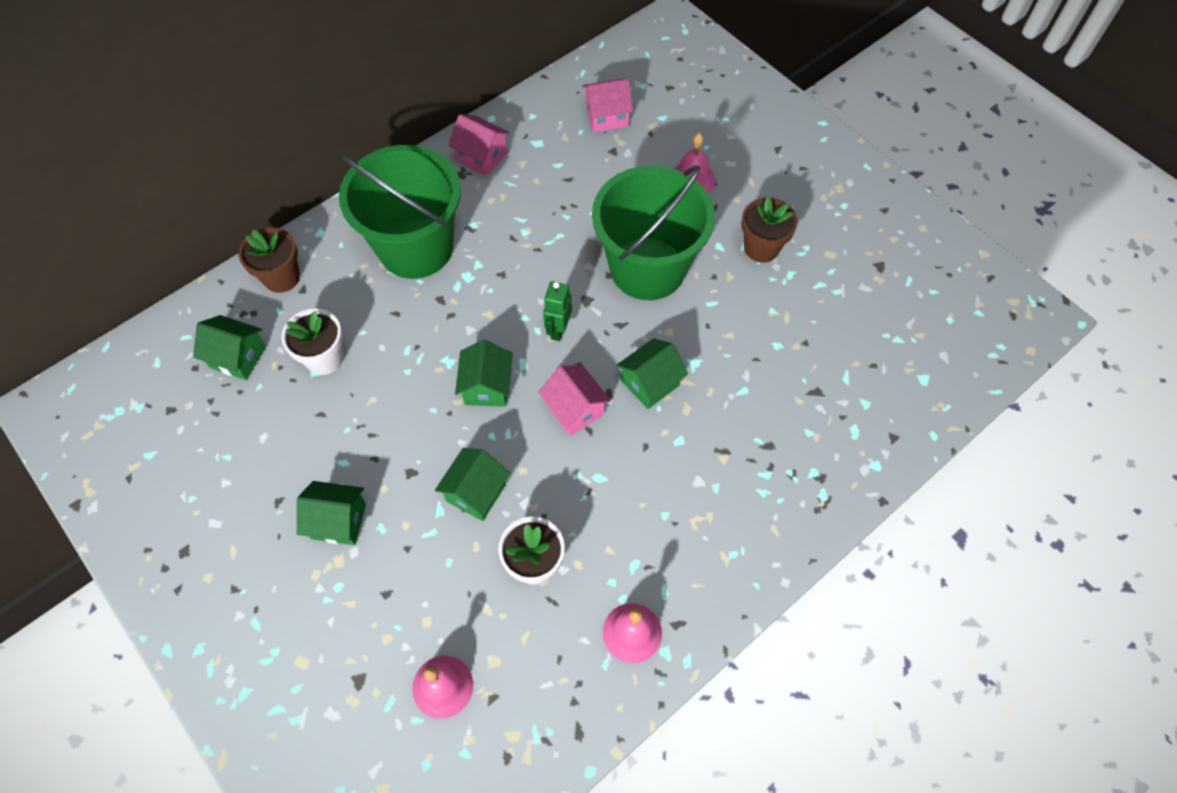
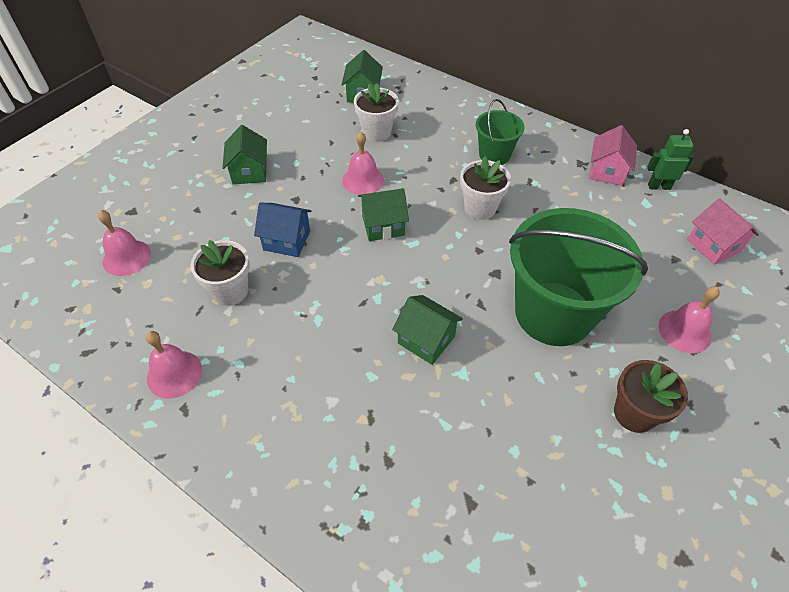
camera: 75 degrees right, 10 degrees down
(281, 277) = (434, 96): brown flower pot -> none
(405, 392) = (363, 180): none -> pink bell
(416, 247) = (494, 155): green bucket -> green bucket, size x0.50
(476, 492) = (287, 240): green house -> blue house
(493, 286) = (480, 208): none -> white flower pot
(558, 329) = (456, 259): green robot -> green robot (659, 186)
(574, 409) = (380, 288): pink house -> none

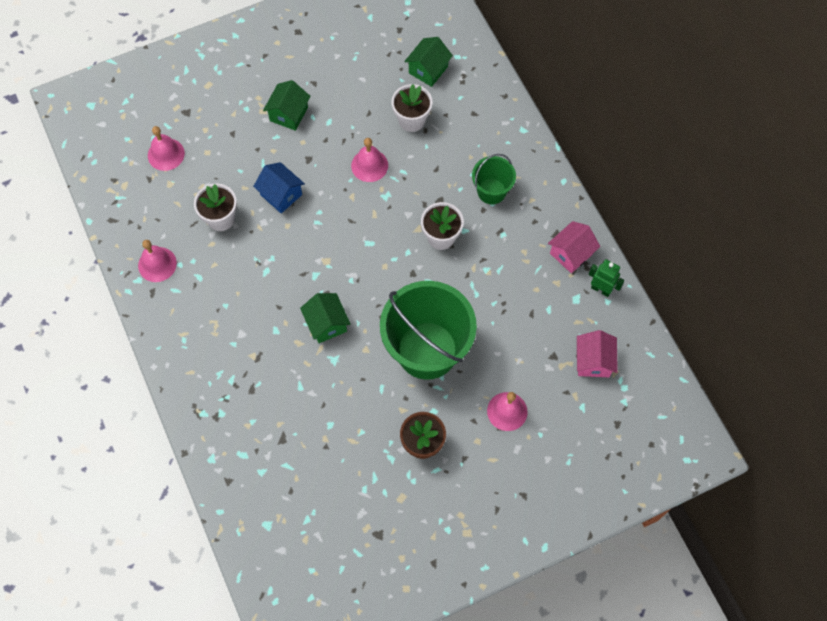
camera: 30 degrees right, 15 degrees up
(383, 225) = (357, 216): green house -> none

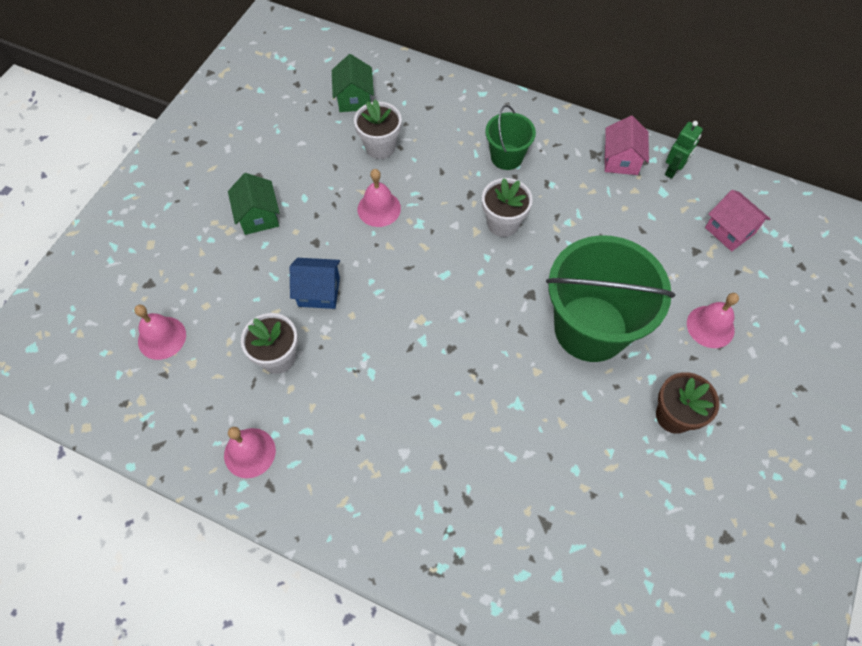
camera: 40 degrees left, 5 degrees down
(326, 324) = (477, 376): green house -> none
(601, 289) = (673, 170): green robot -> green robot turned 135 degrees clockwise

